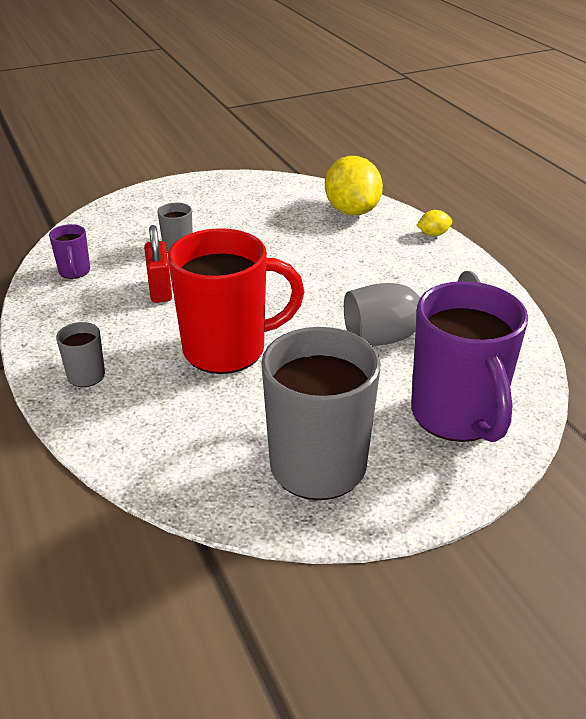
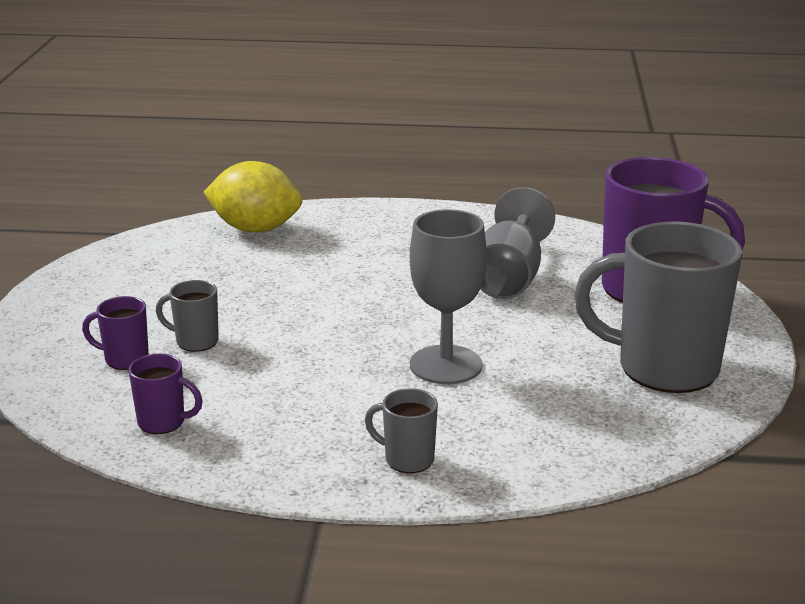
camera: 60 degrees left, 10 degrees down
(137, 233) = (125, 359): none -> purple mug
(160, 290) = (281, 375): red padlock -> none
(228, 350) = (446, 365): red mug -> grey goblet
(433, 234) = (356, 208): yellow lemon -> none

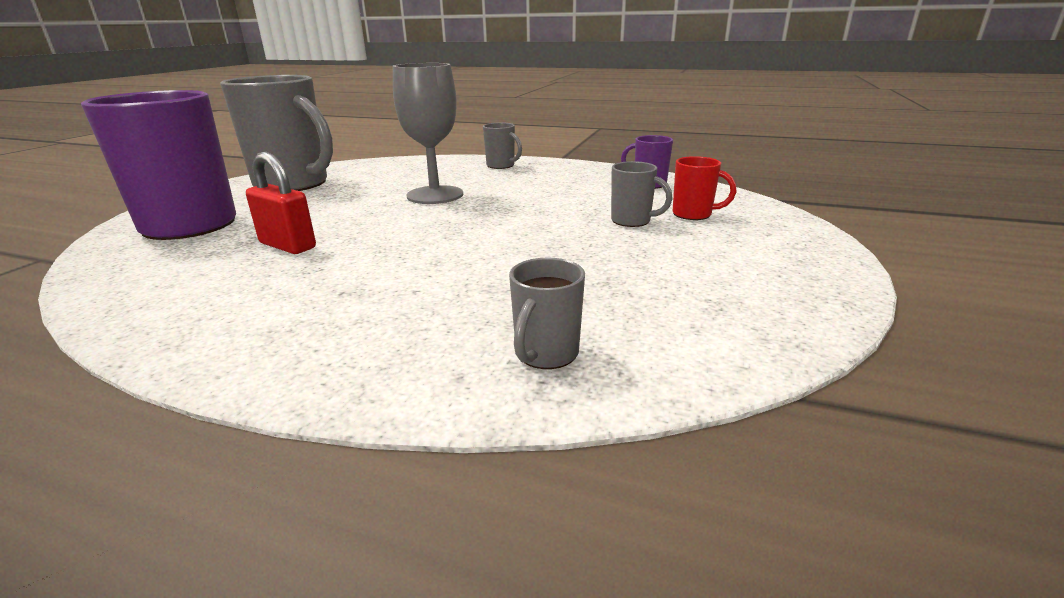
camera: 165 degrees left, 0 degrees up
(125, 359) = (693, 214): purple mug -> red mug
(255, 229) = (545, 354): yellow lemon -> grey mug
(509, 278) = (287, 246): grey goblet -> red padlock

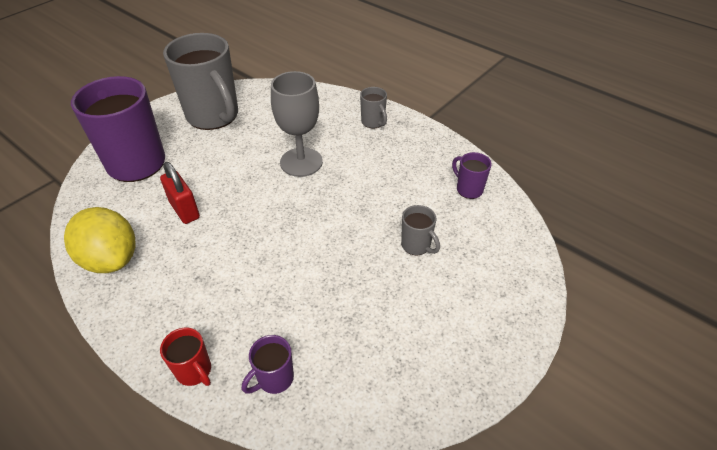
camera: 20 degrees right, 20 degrees up
(174, 302) = (111, 259): none -> yellow lemon
(545, 354) = (274, 379): grey mug -> purple mug
(693, 214) = (468, 250): red mug -> red mug (194, 371)

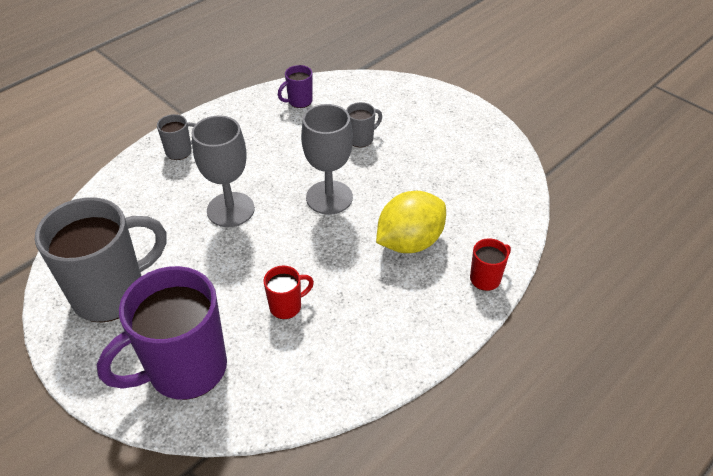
camera: 85 degrees left, 0 degrees up
(111, 259) = (352, 365): yellow lemon -> yellow lemon (409, 242)
(184, 210) = (286, 306): red padlock -> red mug
(274, 379) = (490, 228): purple mug -> none
(320, 226) = (329, 197): none -> grey goblet

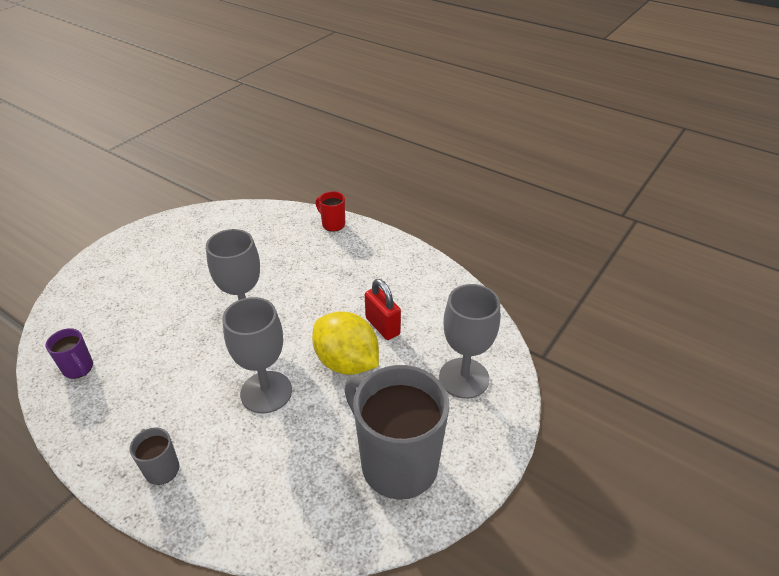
camera: 100 degrees left, 5 degrees down
(185, 369) = (464, 378): purple mug -> grey goblet
(286, 306) = (382, 326): red mug -> red padlock
(361, 139) = (158, 308): grey mug -> none
(409, 242) = (300, 264): yellow lemon -> yellow lemon (346, 362)

